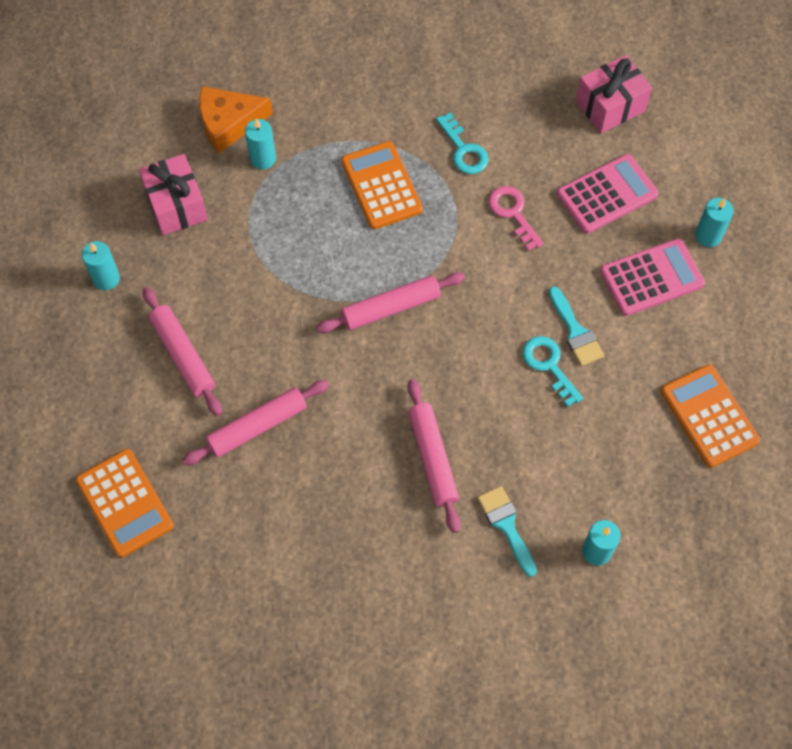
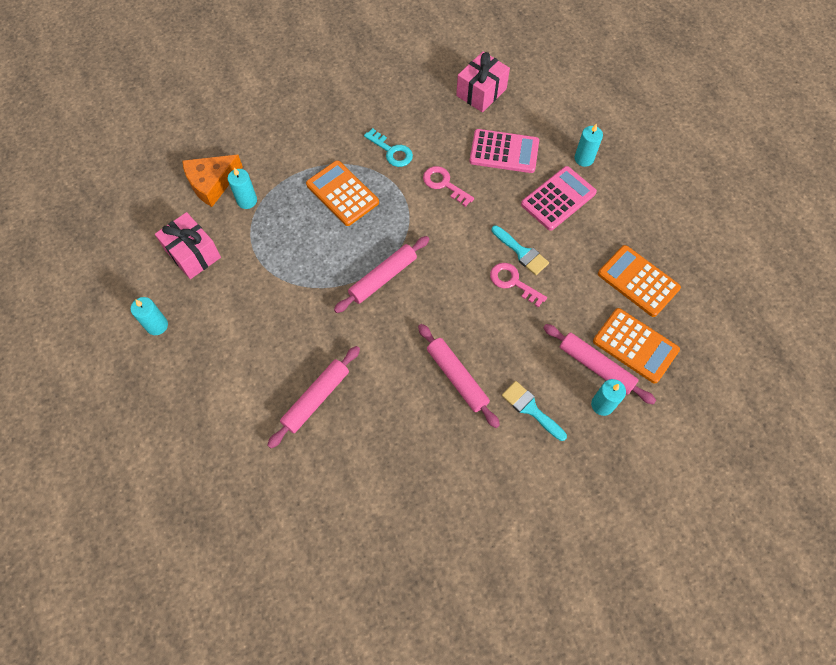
camera: 20 degrees left, 0 degrees up
(124, 503) = (233, 495): orange calculator -> orange calculator (635, 346)
(183, 355) = (238, 364): pink rolling pin -> pink rolling pin (596, 366)
(549, 365) = (513, 282): turquoise key -> pink key
(607, 194) = (504, 152): pink calculator -> pink calculator turned 60 degrees clockwise

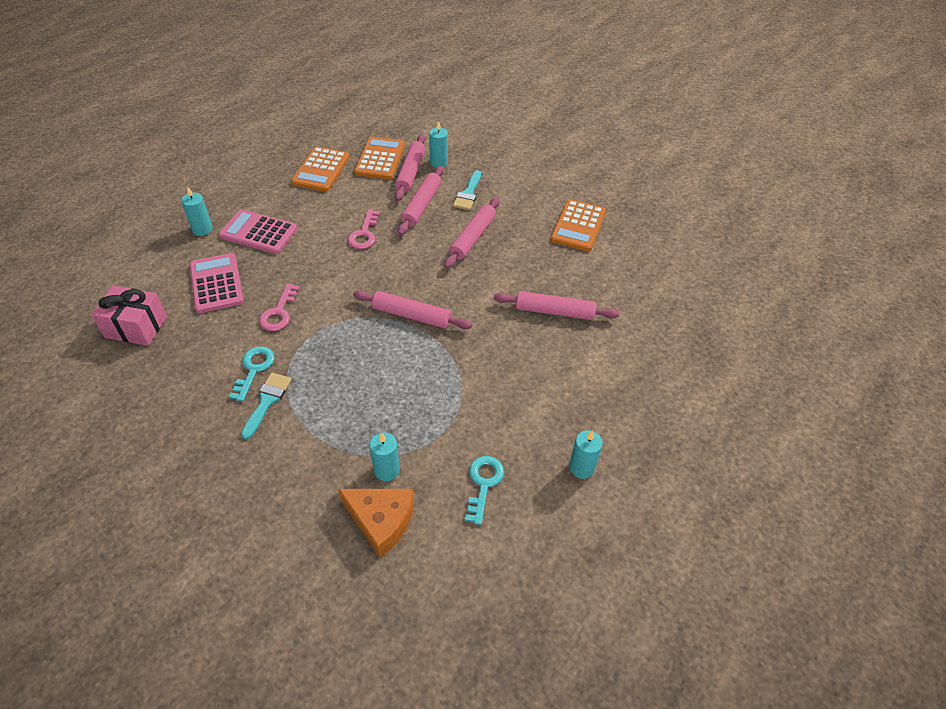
camera: 120 degrees left, 15 degrees down
(193, 254) = (483, 484): pink gift -> turquoise key
(342, 193) = (331, 387): orange calculator -> orange calculator (578, 226)
(521, 252) = (330, 238): turquoise brush -> turquoise brush (267, 401)
(533, 352) = (421, 205): none -> pink rolling pin

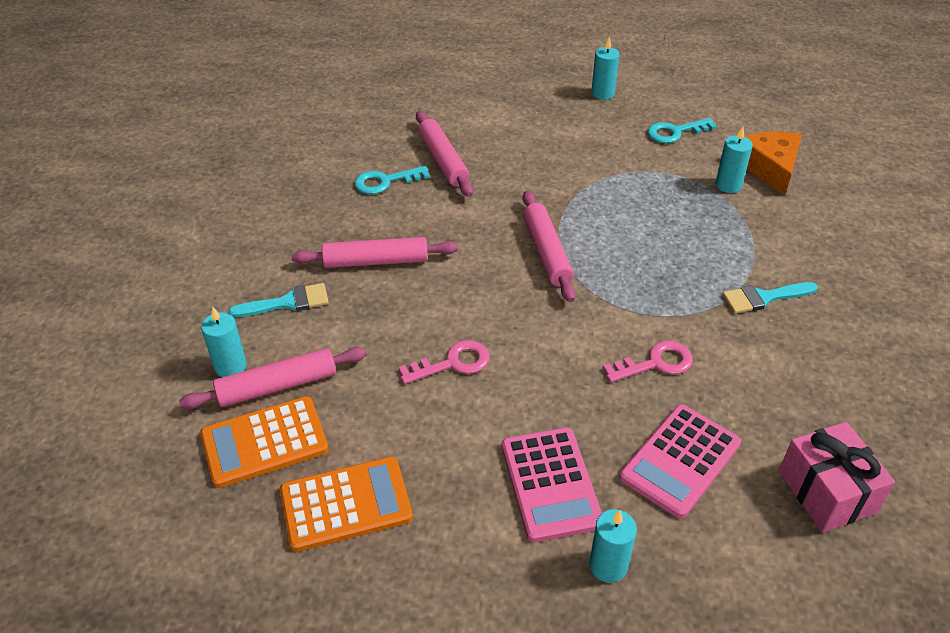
camera: 120 degrees left, 5 degrees down
(254, 369) = (745, 333): turquoise key -> turquoise key (385, 181)
(421, 205) = (347, 336): pink rolling pin -> none
(578, 226) = (286, 189): orange calculator -> none

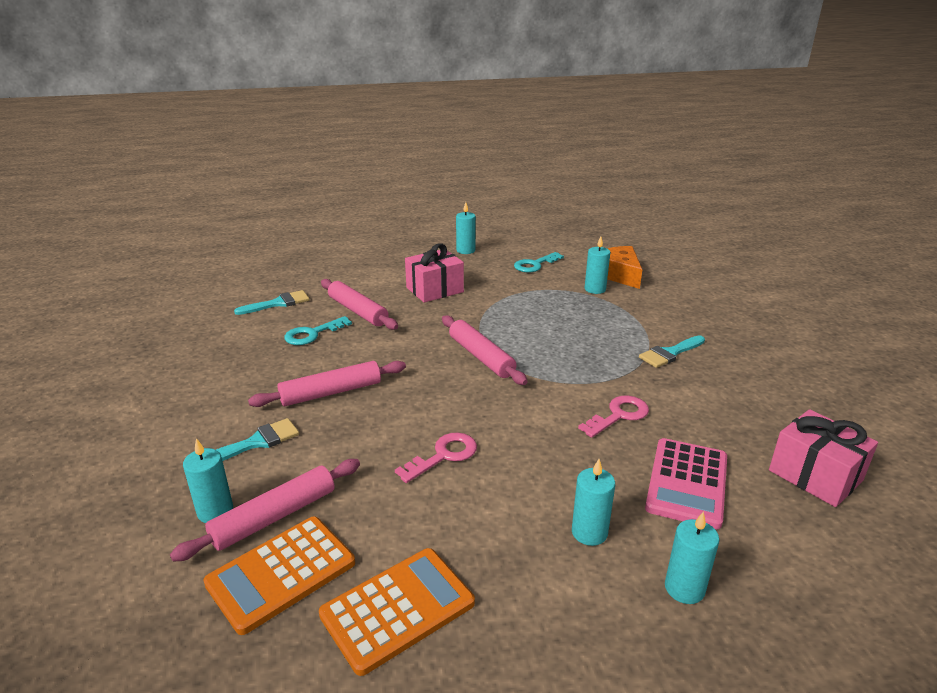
camera: 20 degrees left, 15 degrees down
(365, 132) = (278, 303): none -> turquoise brush
(539, 147) = (434, 290): none -> pink gift
(550, 484) = (589, 532): pink calculator -> turquoise candle

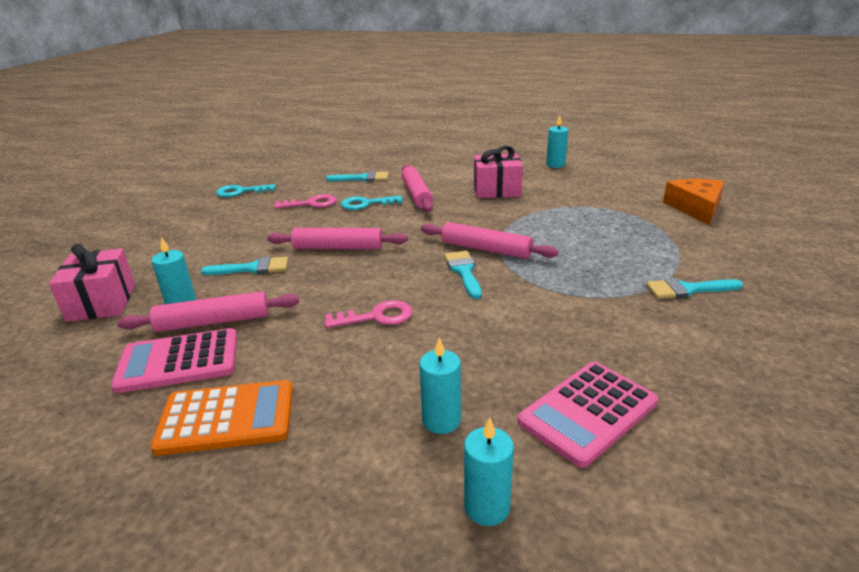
camera: 30 degrees right, 0 degrees up
(281, 573) = (178, 361): orange calculator -> pink calculator
(481, 357) = (486, 249): pink rolling pin -> pink rolling pin turned 60 degrees counterclockwise
(481, 385) = (464, 272): none -> turquoise brush
(535, 265) = (612, 186): turquoise key -> turquoise key (241, 192)
(595, 289) = (657, 217): turquoise candle -> none
(618, 415) = (573, 330): pink key -> pink key (311, 203)
(815, 475) = (761, 458): pink gift -> pink gift (102, 302)

